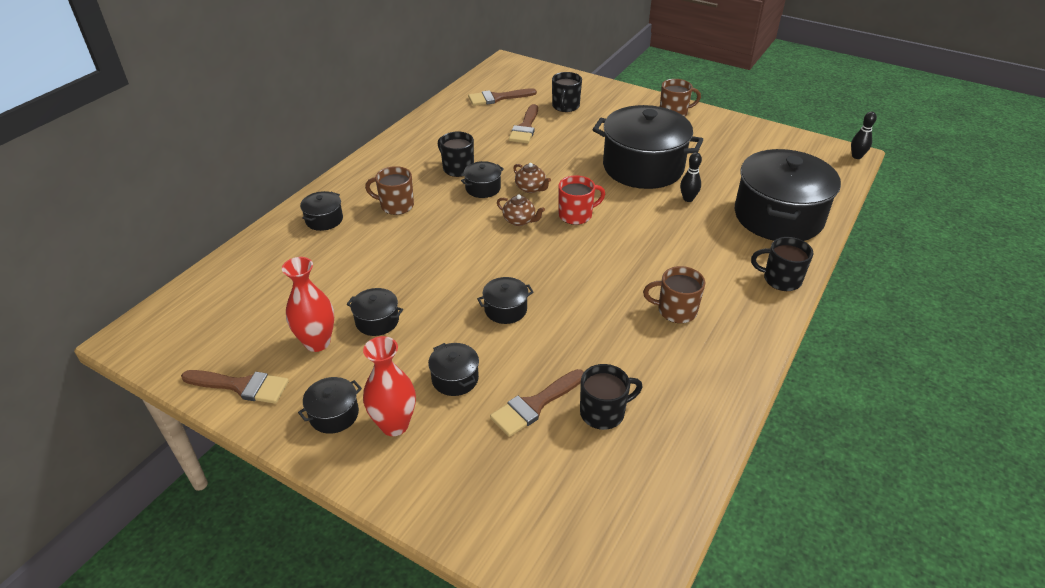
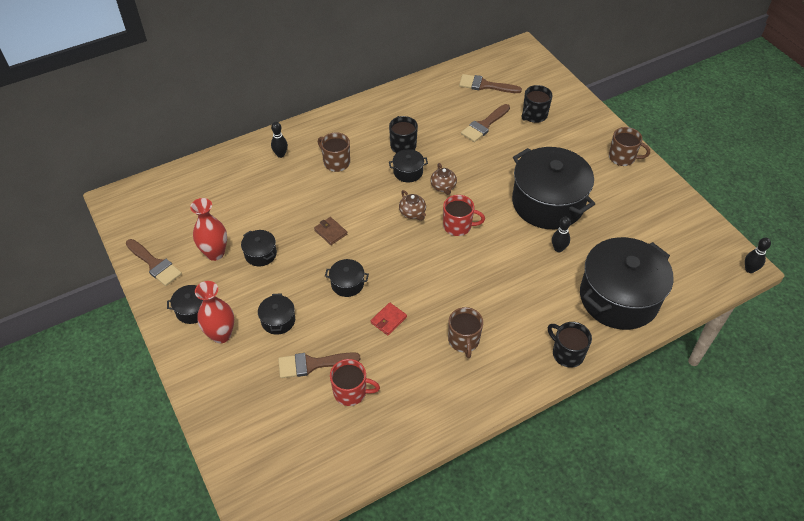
camera: 30 degrees right, 10 degrees up
(324, 220) = (280, 154): black pot -> black bowling pin
(444, 269) = (330, 232): none -> brown wallet
(581, 324) = (388, 320): none -> red wallet
(603, 412) = (351, 392): black mug -> red mug
(675, 310) = (464, 341): brown mug -> brown mug turned 135 degrees counterclockwise

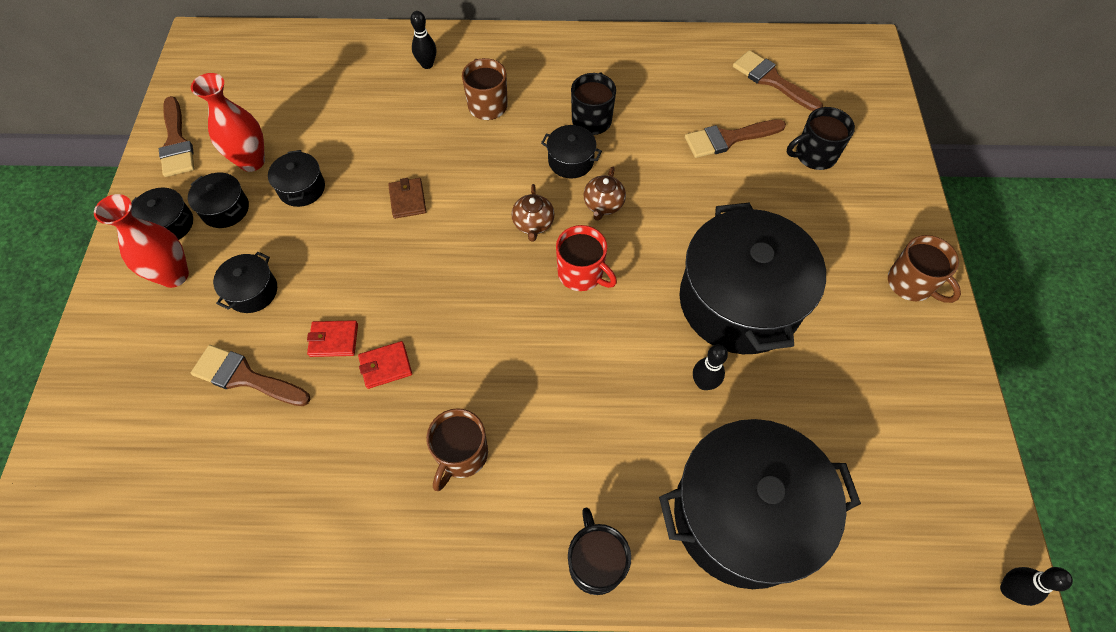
camera: 30 degrees right, 10 degrees up
(347, 284) = (373, 284): black pot -> black pot (225, 209)
(348, 322) = (334, 340): none -> red wallet
(351, 392) = (260, 446): red mug -> none

